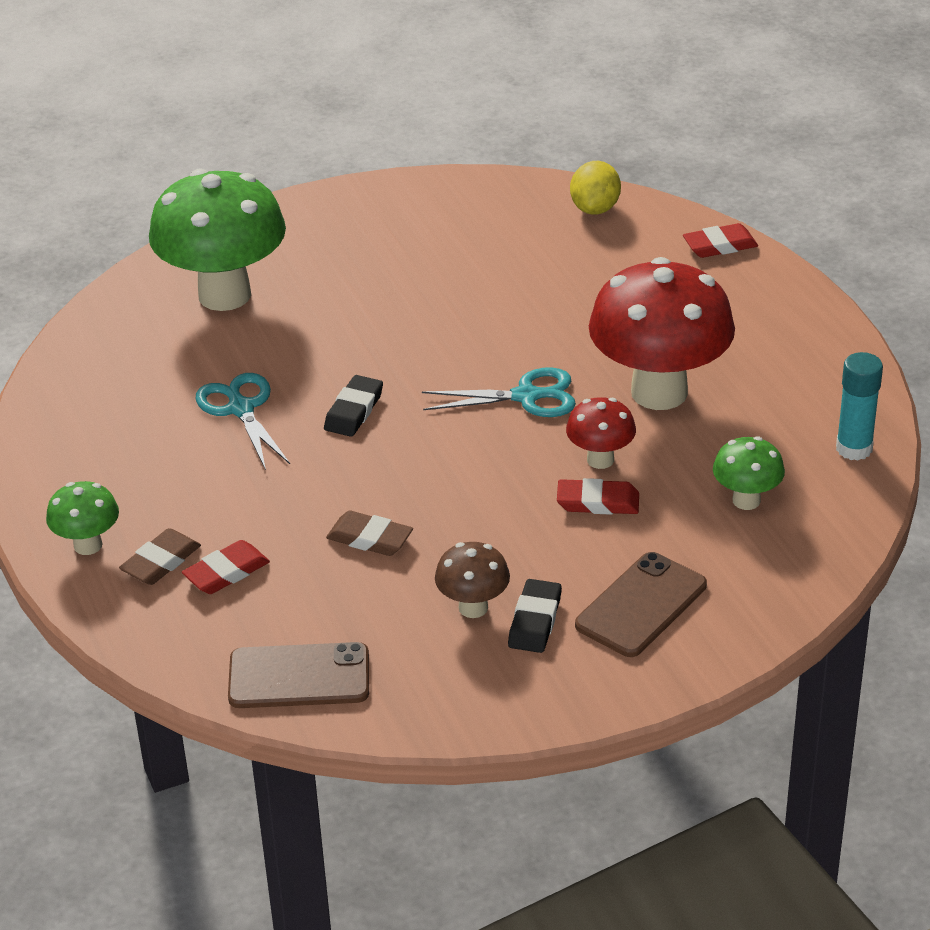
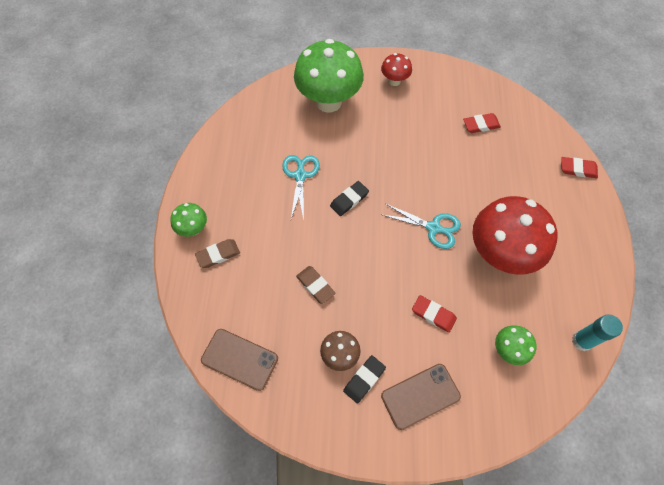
camera: 25 degrees right, 25 degrees up
(226, 572) = (242, 275): red eraser -> red eraser (481, 125)
(595, 208) = (526, 119): yellow lemon -> none
(600, 460) = (448, 286): red mushroom -> red mushroom (394, 81)

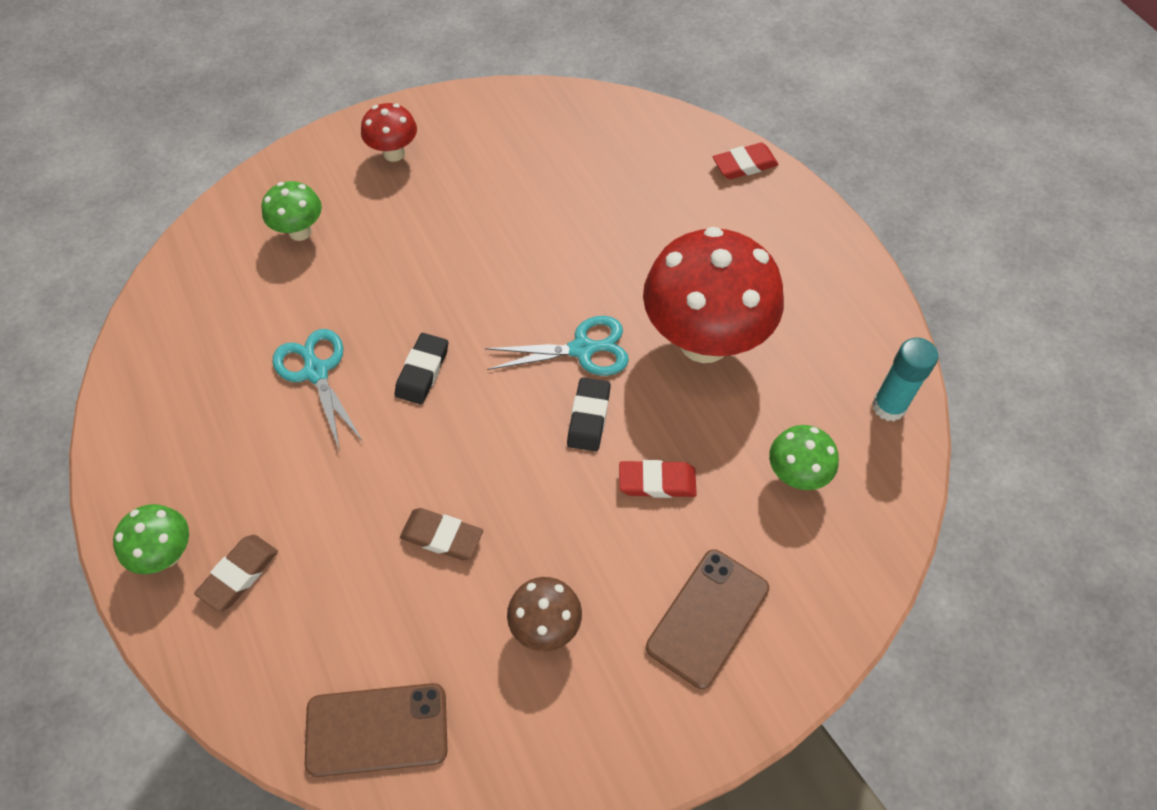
camera: 30 degrees left, 5 degrees down
(328, 102) = (300, 231): green mushroom -> green mushroom, size x0.47
(364, 379) = (606, 642): black eraser -> black eraser (589, 417)
(481, 125) = (568, 162): red eraser -> none

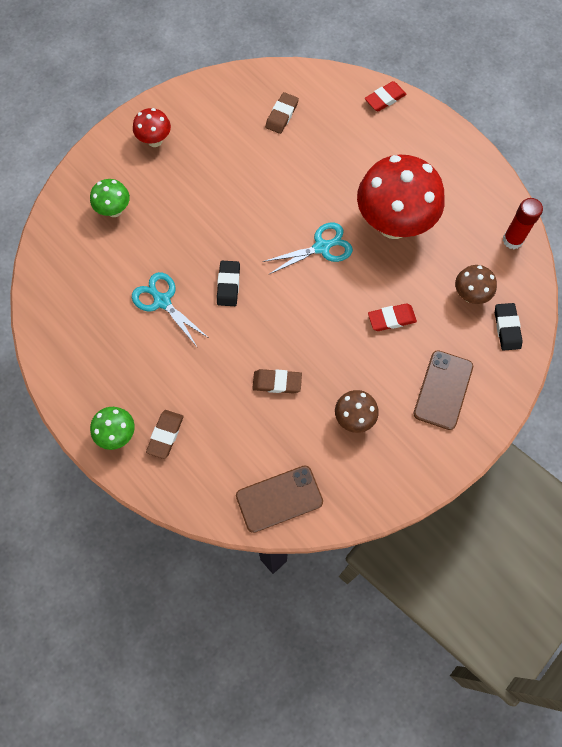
camera: 15 degrees left, 10 degrees up
(586, 156) = (282, 115): none -> brown eraser
(589, 417) = (339, 289): black eraser -> black eraser (507, 328)
(796, 475) = (470, 295): green mushroom -> brown mushroom
(888, 406) = (512, 240): turquoise glue stick -> red glue stick

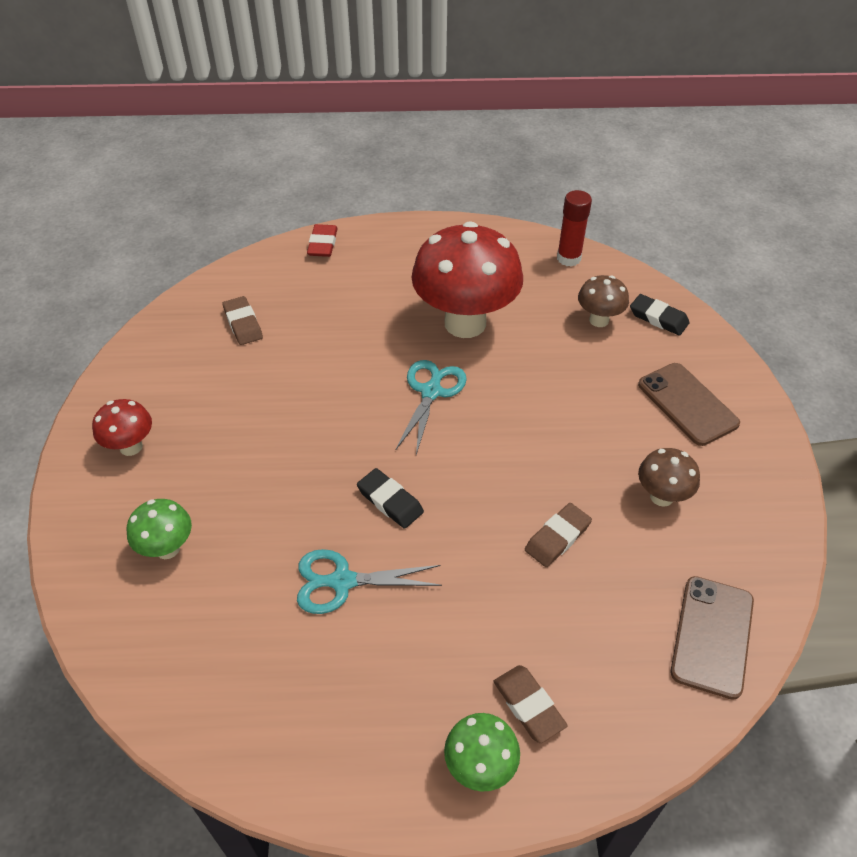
camera: 50 degrees left, 20 degrees down
(391, 319) = (570, 391): red eraser -> none

